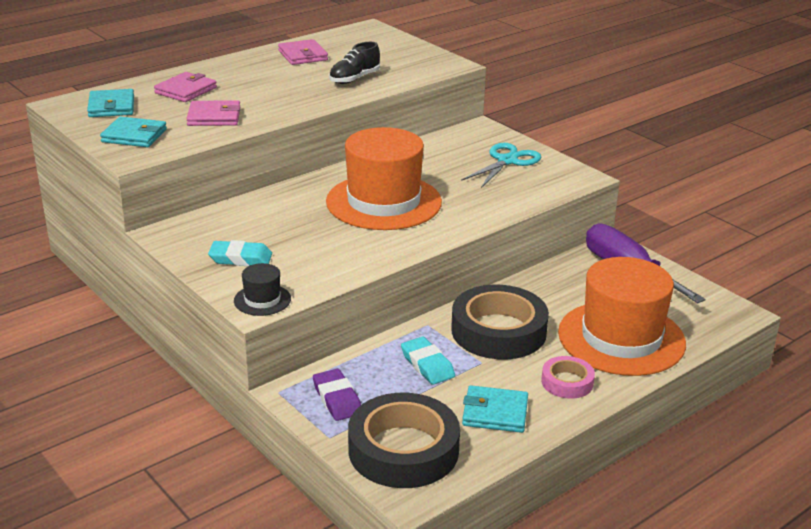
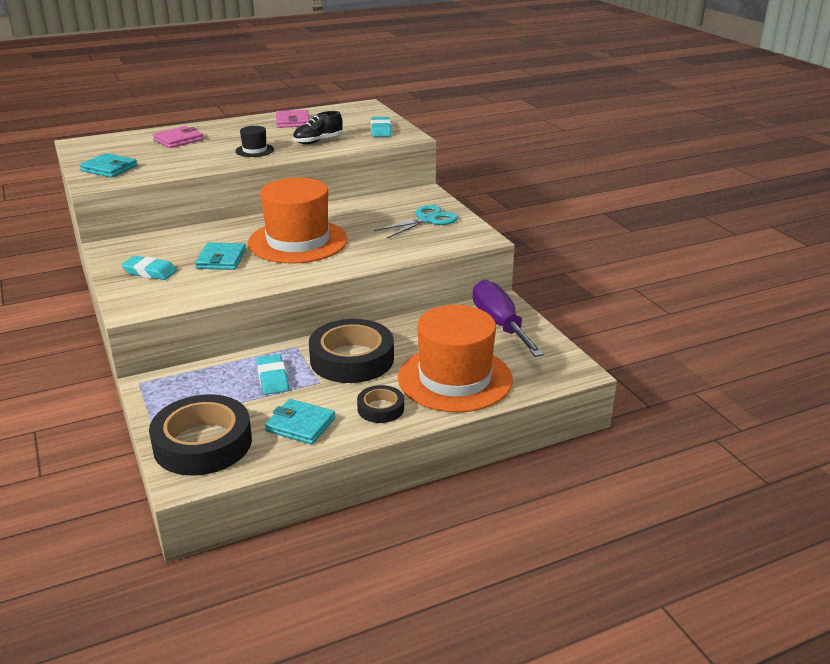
camera: 15 degrees right, 0 degrees up
(111, 107) = (112, 147): turquoise wallet -> turquoise wallet (221, 259)
(214, 117) = (182, 160): pink wallet -> none
(262, 300) = (140, 305): black hat -> black hat (254, 150)
(337, 399) = (180, 395): purple eraser -> none
(414, 59) = (380, 130): none -> turquoise eraser
(567, 382) = (380, 408): pink tape -> black tape

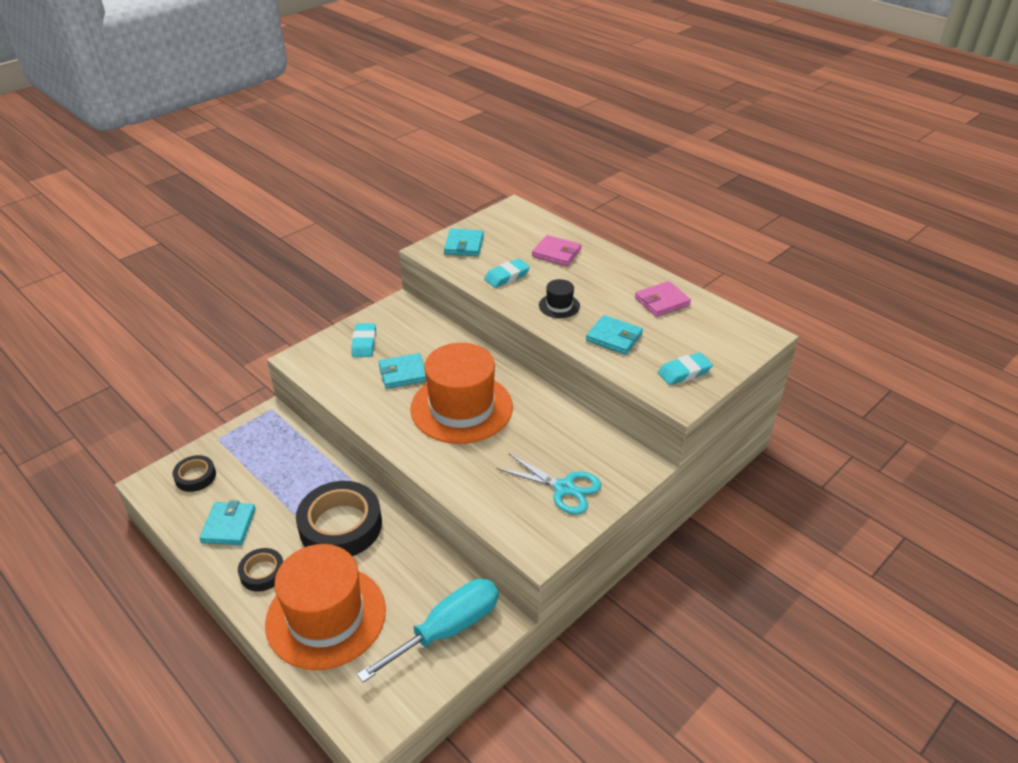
camera: 70 degrees right, 10 degrees up
(202, 443) = (195, 476): black tape -> black tape, size x0.51
(272, 378) = (295, 483): turquoise eraser -> turquoise eraser (507, 276)
(318, 141) = (614, 337): black shoe -> turquoise wallet
(500, 324) = (447, 629): purple screwdriver -> turquoise screwdriver

